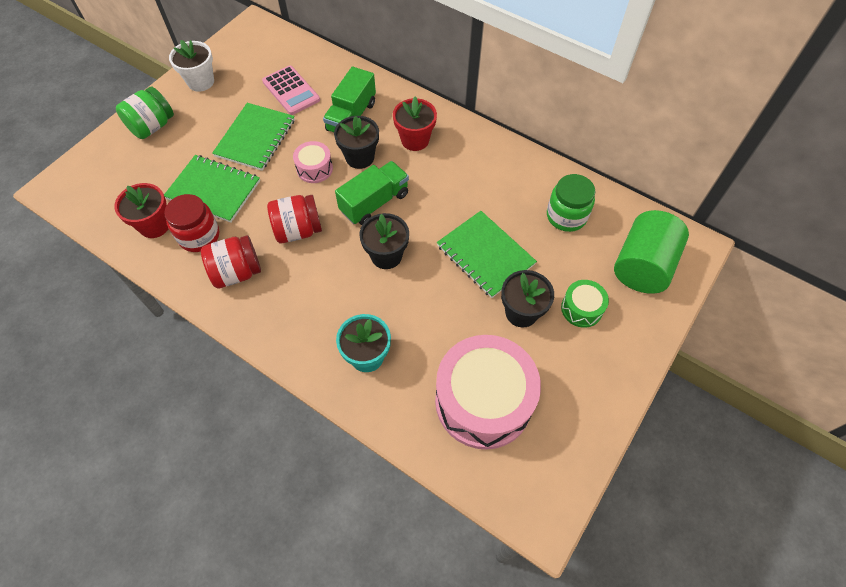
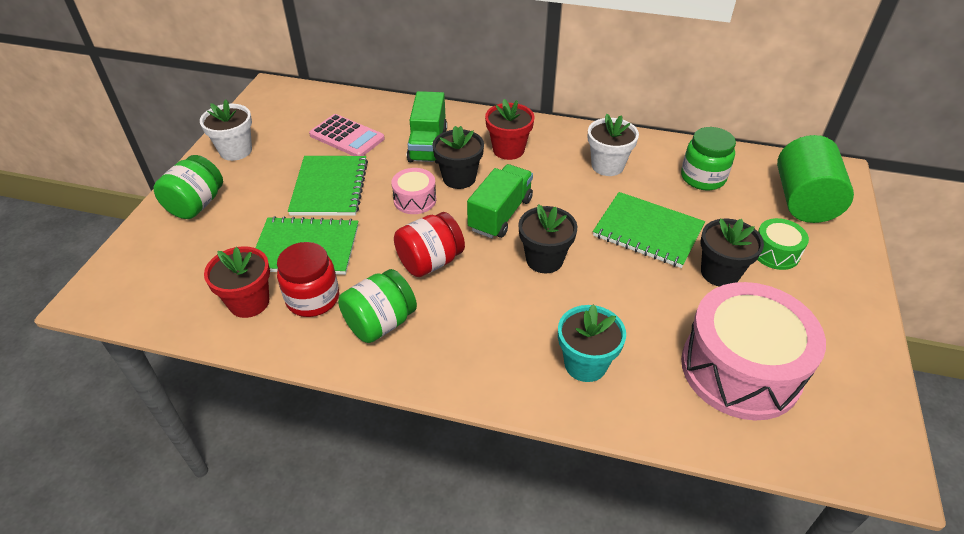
camera: 20 degrees left, 15 degrees down
(237, 272) = (380, 323): red jar -> green jar
(490, 180) = (607, 166): none -> white flower pot

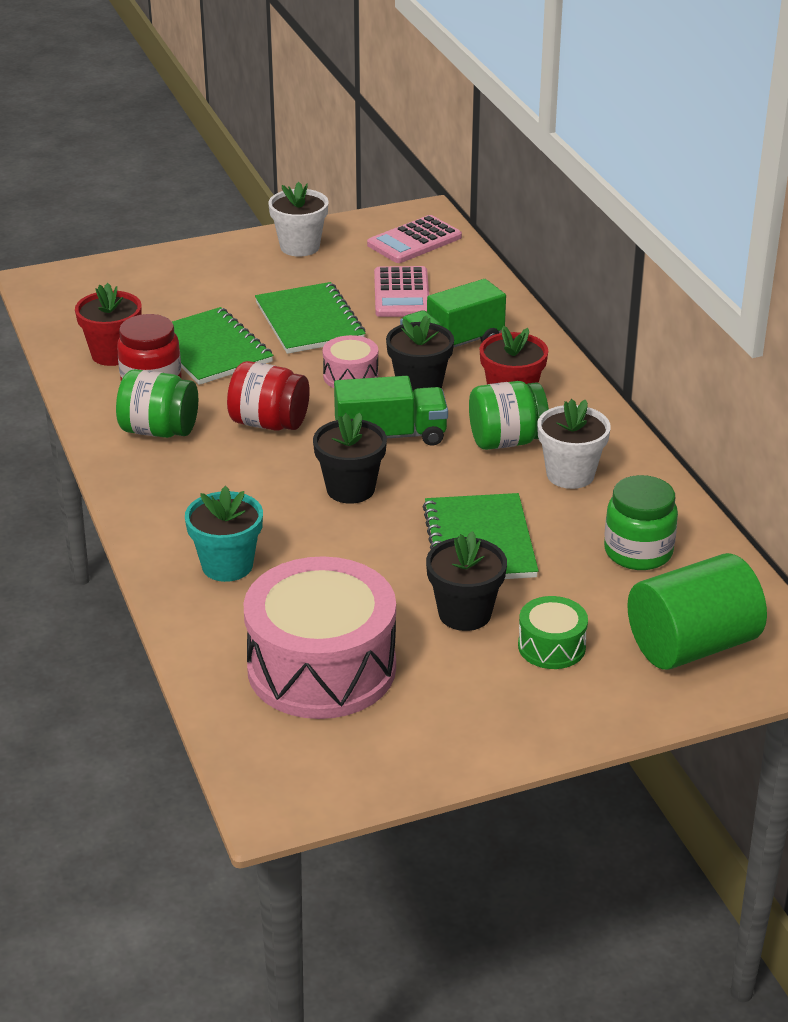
camera: 55 degrees right, 10 degrees down
(196, 205) = (201, 267): green jar -> green jar (506, 441)
(295, 105) = (414, 241): none -> pink calculator
(329, 187) = (309, 321): green notebook -> green notebook turned 75 degrees counterclockwise

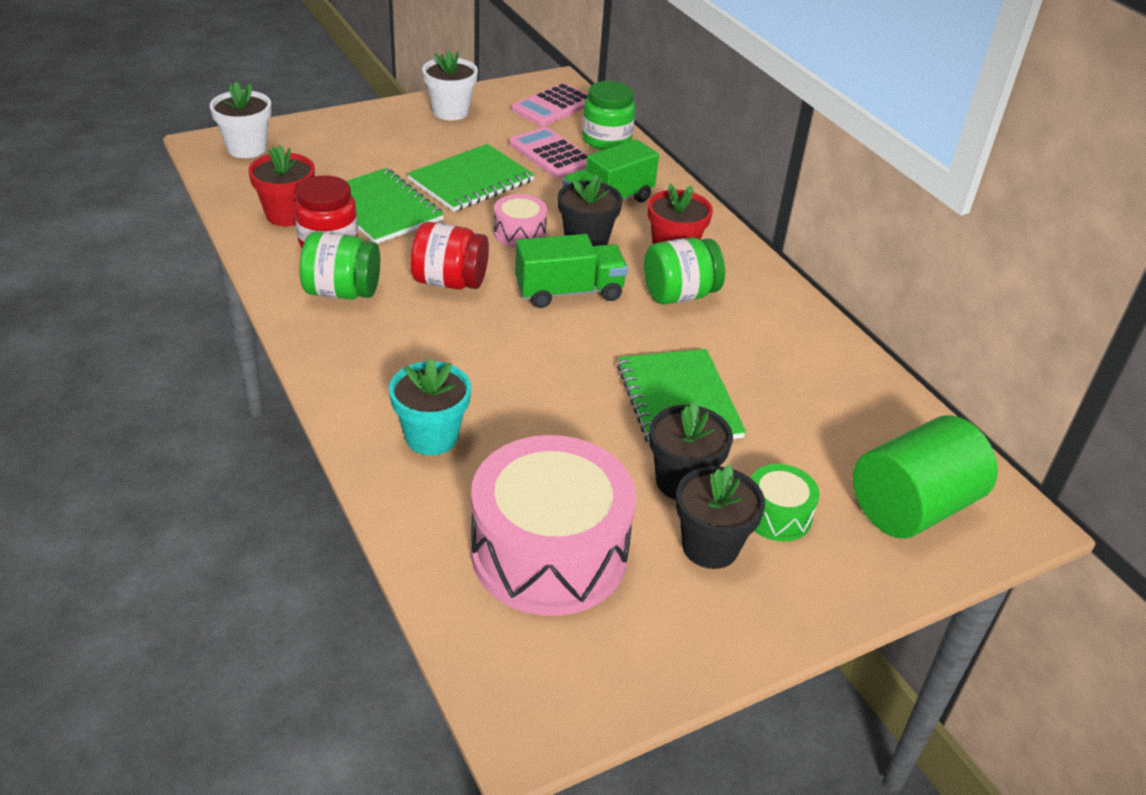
camera: 10 degrees left, 5 degrees up
(309, 321) = (471, 180): green notebook -> green notebook turned 75 degrees clockwise
(350, 489) = (541, 348): black flower pot -> black flower pot (710, 546)
(401, 293) = (551, 154): pink calculator -> pink calculator turned 150 degrees clockwise
(570, 474) = (747, 327): white flower pot -> white flower pot (247, 148)
(638, 552) = (832, 406): green jar -> green jar (606, 140)

